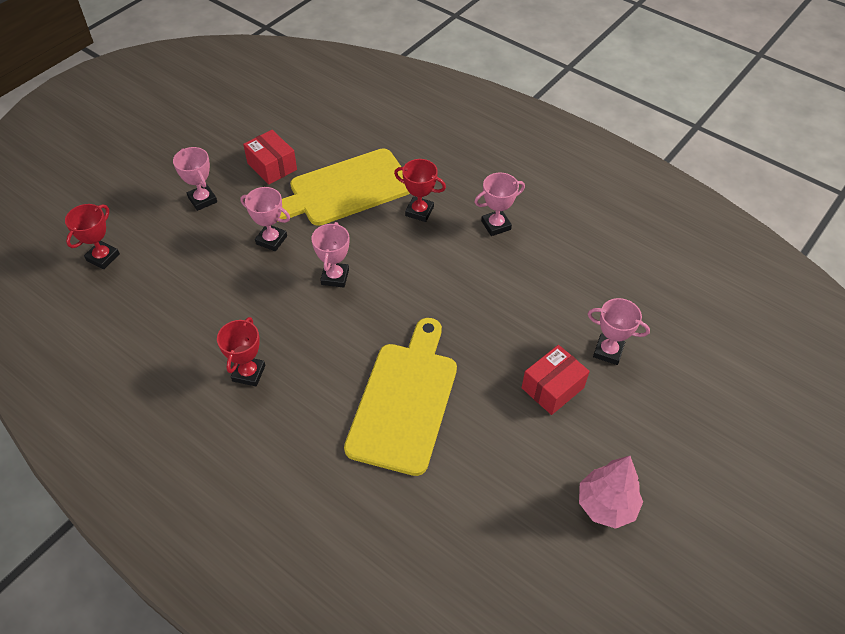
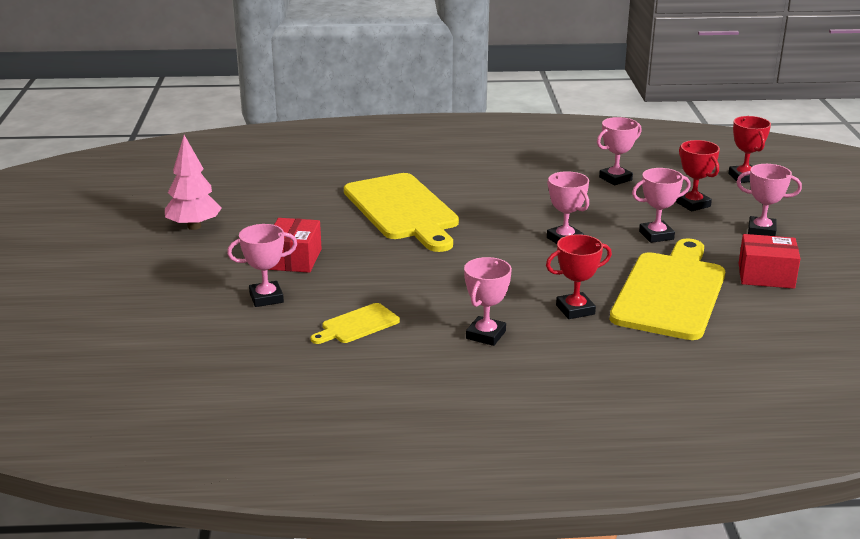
camera: 140 degrees right, 25 degrees down
(188, 323) = (615, 179): none -> pink trophy
(249, 373) = (530, 179): red trophy -> red trophy (693, 204)
(566, 283) = (357, 325): none -> yellow cutting board

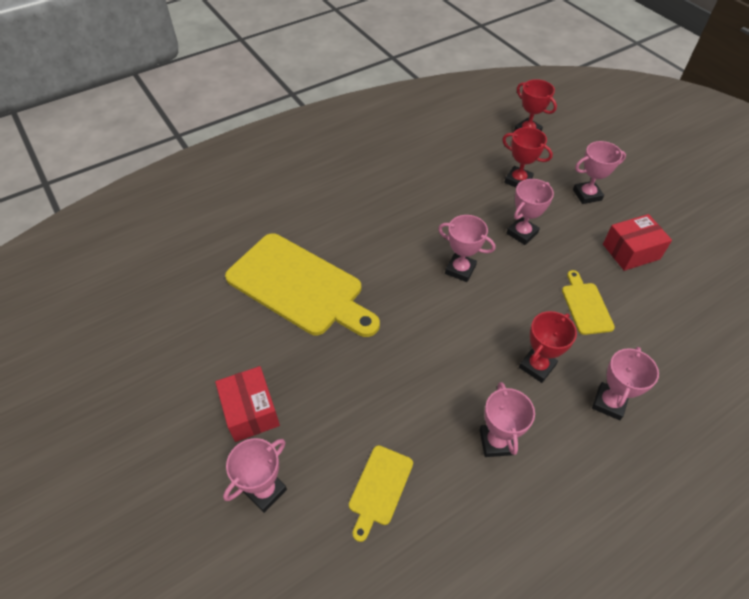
camera: 30 degrees left, 25 degrees up
(194, 226) = (111, 405): pink tree -> none
(615, 179) = (439, 169): pink trophy -> pink trophy (609, 403)
(670, 292) = (586, 306): yellow cutting board -> yellow cutting board, size x0.46

